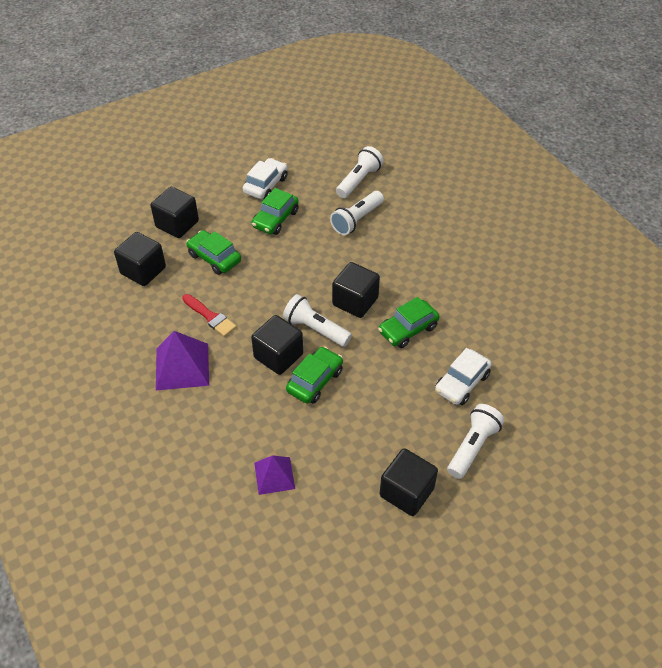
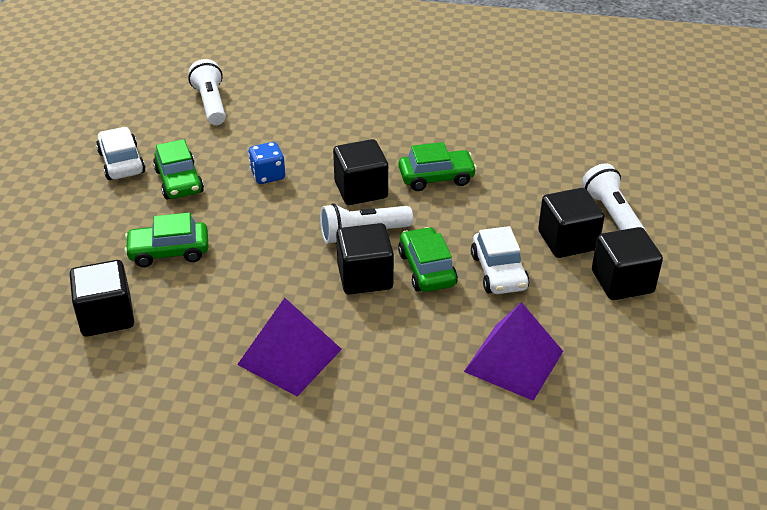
camera: 50 degrees left, 10 degrees down
(177, 224) = (77, 254): black cube -> black cube (567, 241)
(210, 317) = (248, 298): red brush -> none
(274, 475) = (513, 361): purple pyramid -> purple pyramid, size x1.58
(322, 251) = (268, 175): none -> blue dice
(357, 220) = (259, 133): white flashlight -> none
(408, 329) = (436, 177): green car -> green car turned 105 degrees counterclockwise
(462, 383) = (535, 182): white car -> white car (498, 272)

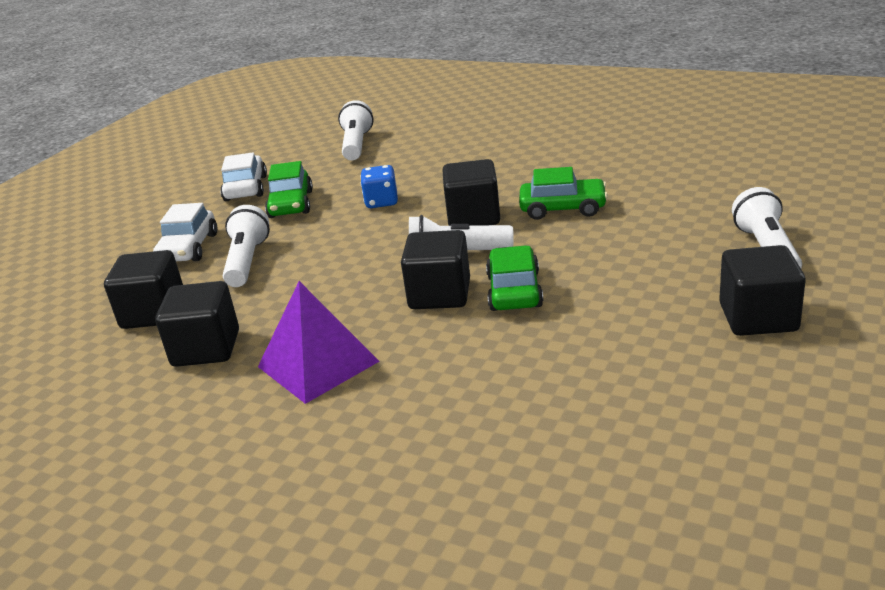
camera: 20 degrees right, 10 degrees down
(169, 252) = (247, 261): green car -> white flashlight
(498, 272) = (600, 298): white car -> white car (188, 248)
(513, 361) = (582, 390): purple pyramid -> none
(567, 241) = (699, 272): black cube -> black cube (206, 348)

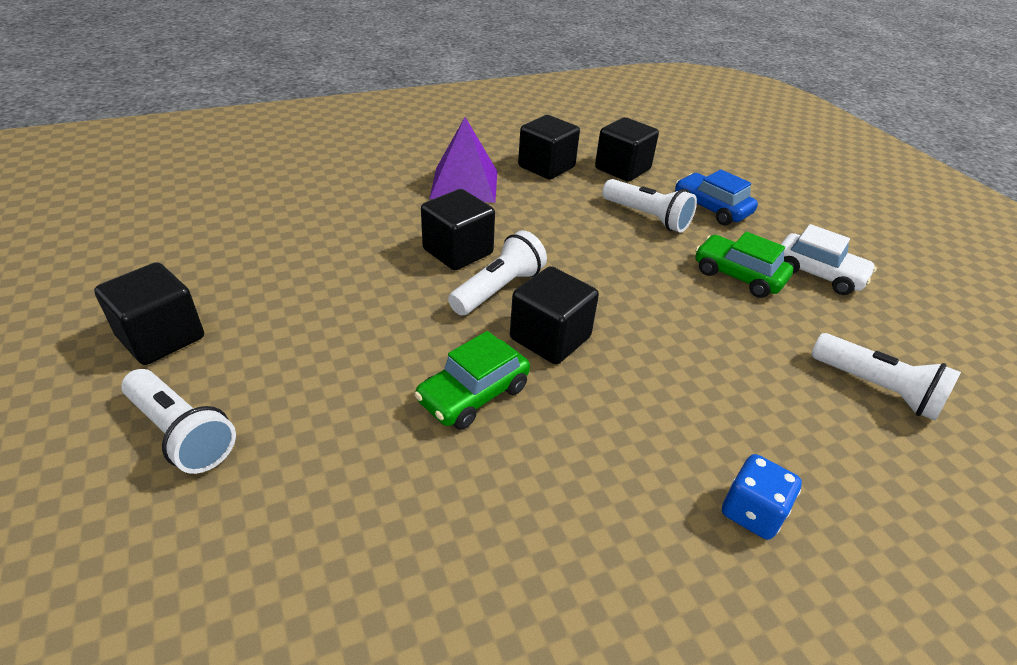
camera: 125 degrees right, 10 degrees up
(188, 248) = (711, 208): white car -> blue car
(381, 202) = (668, 316): blue dice -> blue dice (752, 512)
(514, 291) = (402, 277): green car -> none

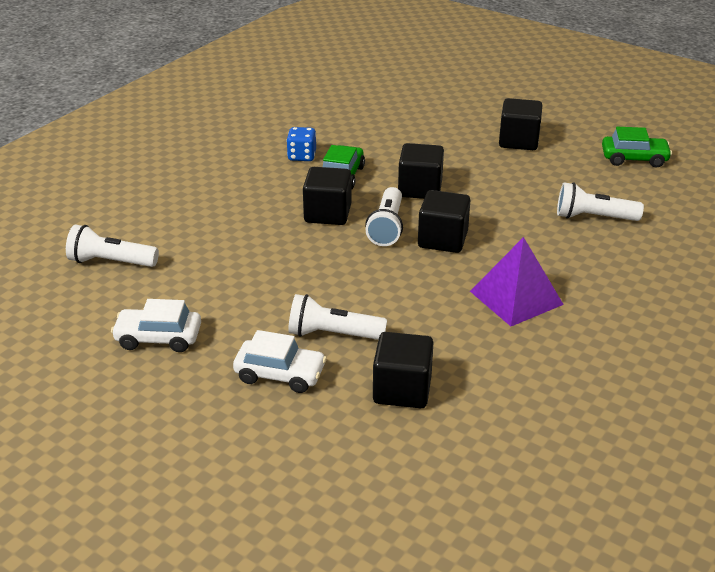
camera: 150 degrees right, 5 degrees down
(181, 433) = (445, 123): white flashlight -> white flashlight (593, 217)
(546, 167) = (475, 354): black cube -> black cube (420, 189)
(711, 208) = (280, 374): blue car -> white car
(738, 275) = (226, 307): green car -> green car (634, 159)
(752, 512) = (177, 184): blue dice -> blue dice (302, 156)

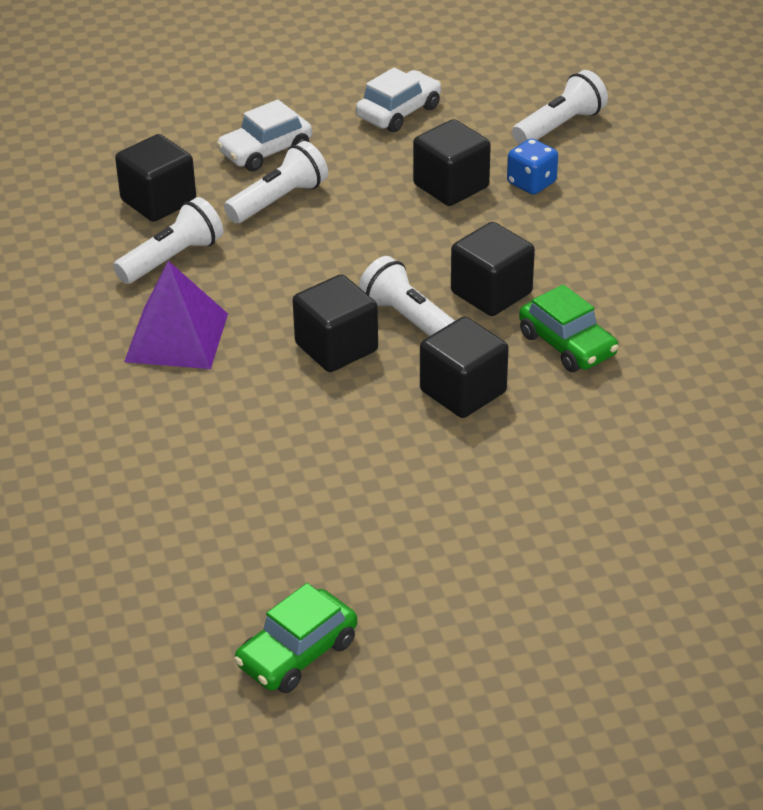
camera: 130 degrees right, 5 degrees up
(302, 156) = (657, 337): blue dice -> blue dice (531, 183)
(518, 141) = (482, 564): black cube -> black cube (451, 186)
(593, 217) = (224, 498): white flashlight -> white flashlight (172, 258)

